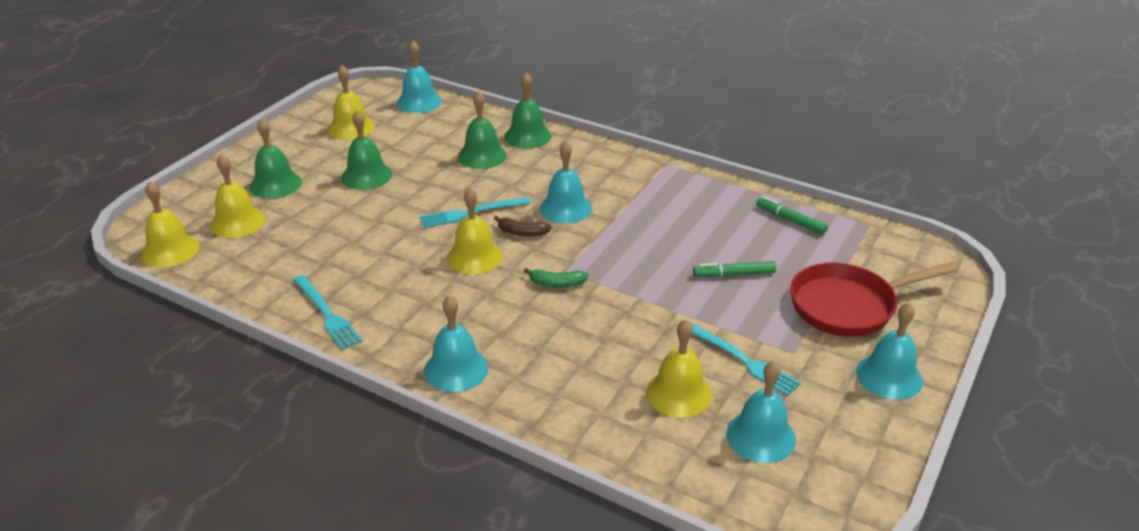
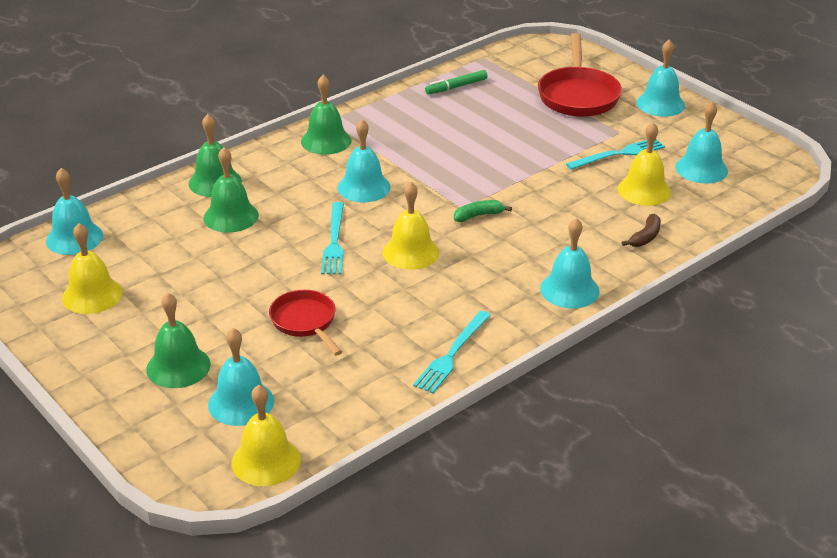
camera: 70 degrees left, 0 degrees up
(237, 222) = (241, 402): yellow bell -> turquoise bell
(327, 314) = (452, 354): turquoise fork -> turquoise fork turned 135 degrees clockwise
(348, 226) = (305, 322): none -> red pan
(366, 176) = (211, 297): green bell -> green bell (326, 141)
(522, 232) = (388, 218): brown banana -> brown banana (645, 237)
(557, 284) = (478, 215): green banana -> green banana turned 135 degrees counterclockwise
(734, 274) = (513, 130): green marker -> none

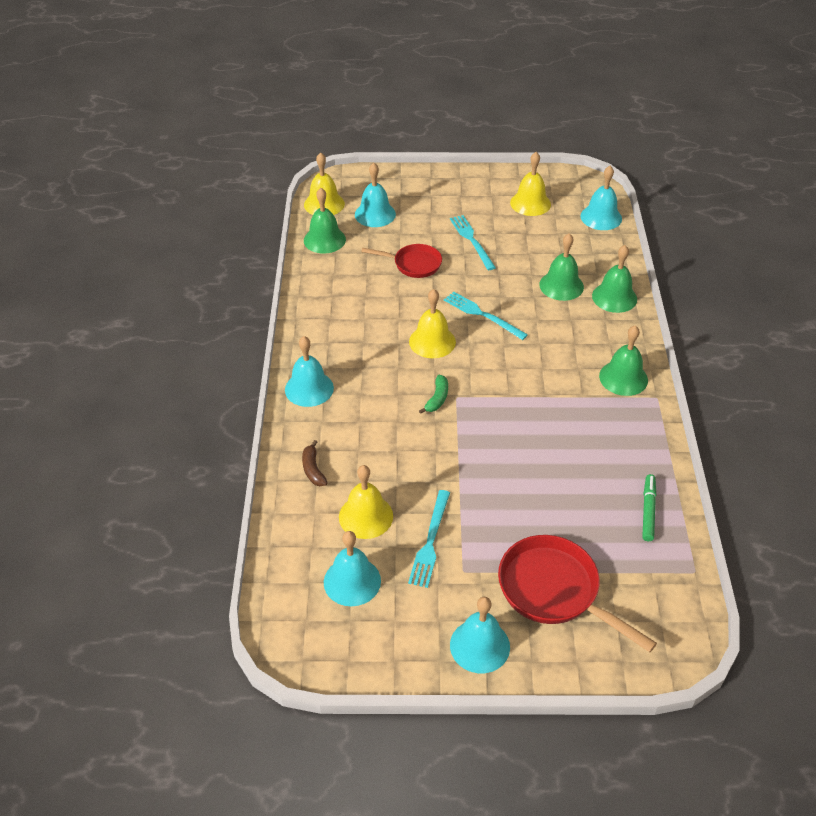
camera: 130 degrees right, 10 degrees up
(178, 366) = (429, 207): green bell -> green bell (324, 240)
(364, 187) = (535, 362): turquoise bell -> none
(452, 354) = (317, 303): turquoise fork -> turquoise fork (472, 240)

